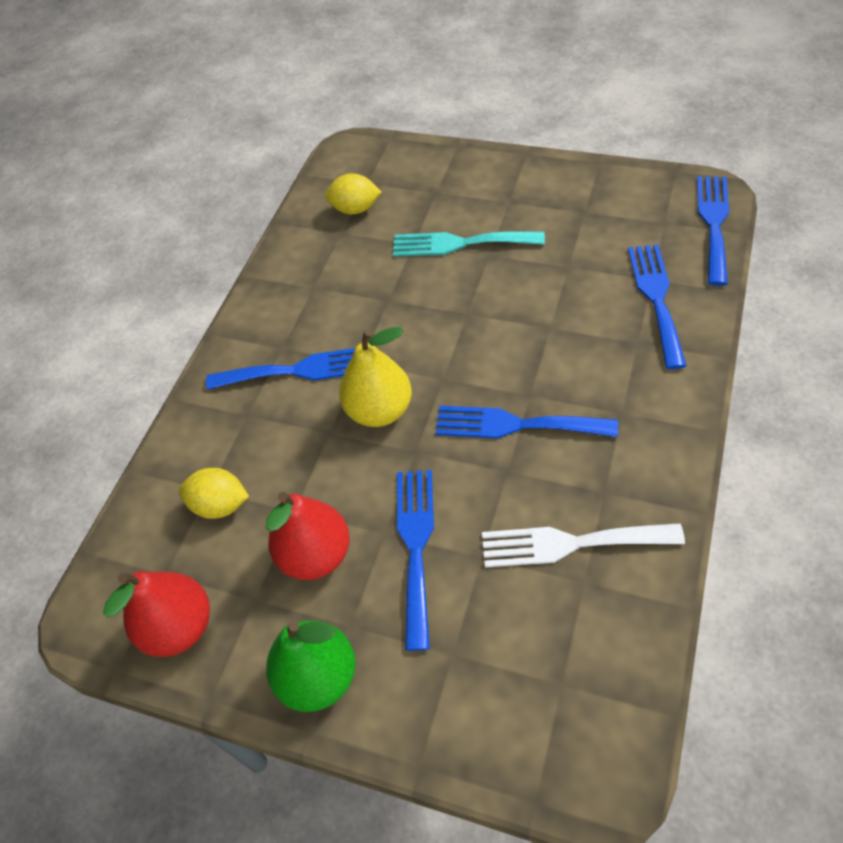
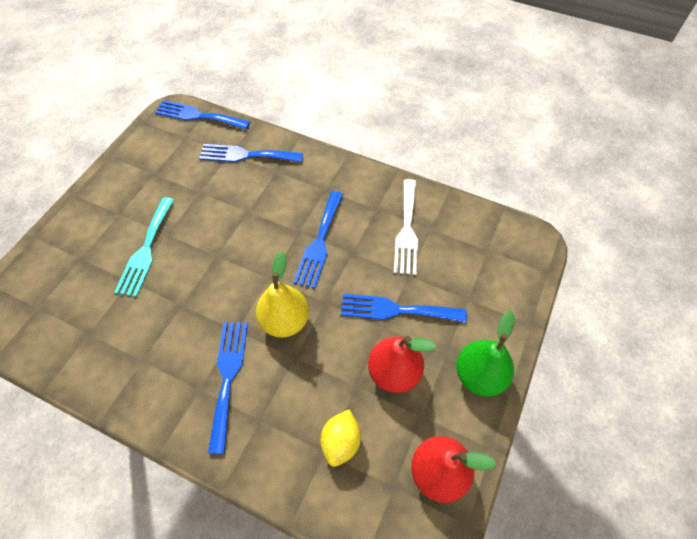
camera: 90 degrees left, 5 degrees up
(355, 209) = (66, 320): yellow lemon -> none

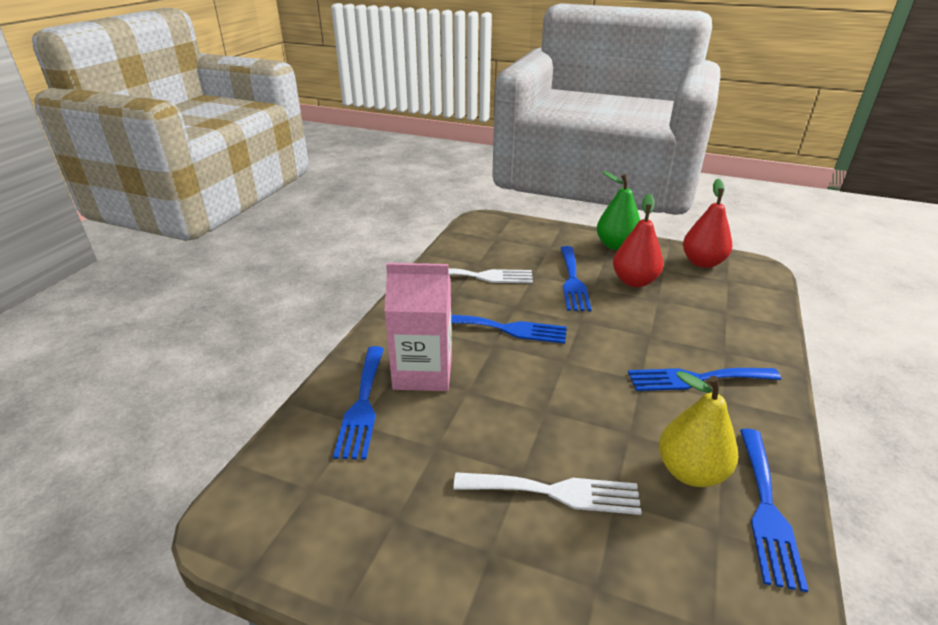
camera: 95 degrees left, 25 degrees down
(146, 250) = (555, 492): turquoise fork -> white fork
(198, 116) = (257, 479): blue fork -> blue fork (766, 509)
(273, 186) = (423, 372): none -> pink carton
(285, 321) = (612, 345): yellow pear -> yellow pear (690, 471)
(341, 442) = (711, 305): yellow lemon -> none

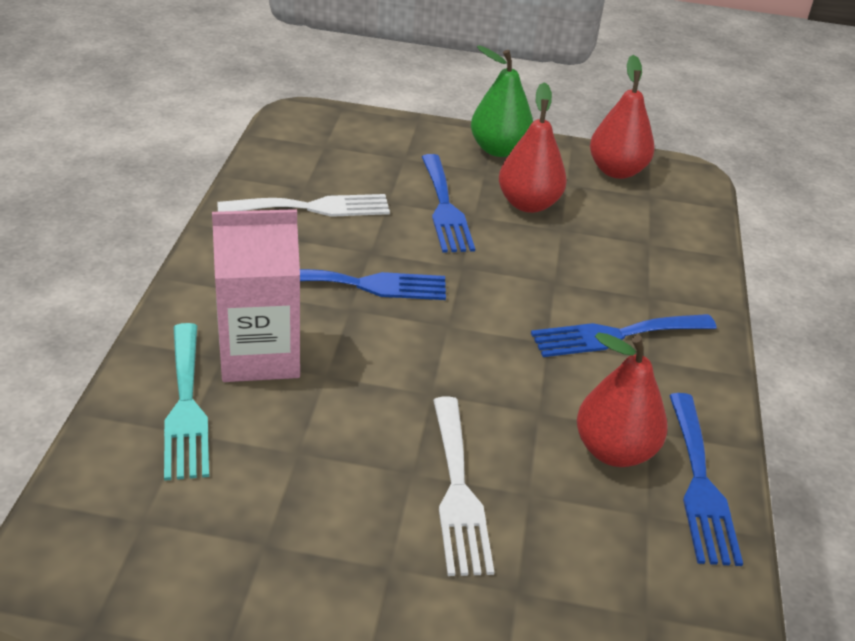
camera: 15 degrees left, 5 degrees up
(362, 405) = (186, 406): blue fork -> turquoise fork
(555, 492) = (458, 491): white fork -> white fork turned 90 degrees clockwise
(690, 471) = (614, 450): yellow pear -> red pear

